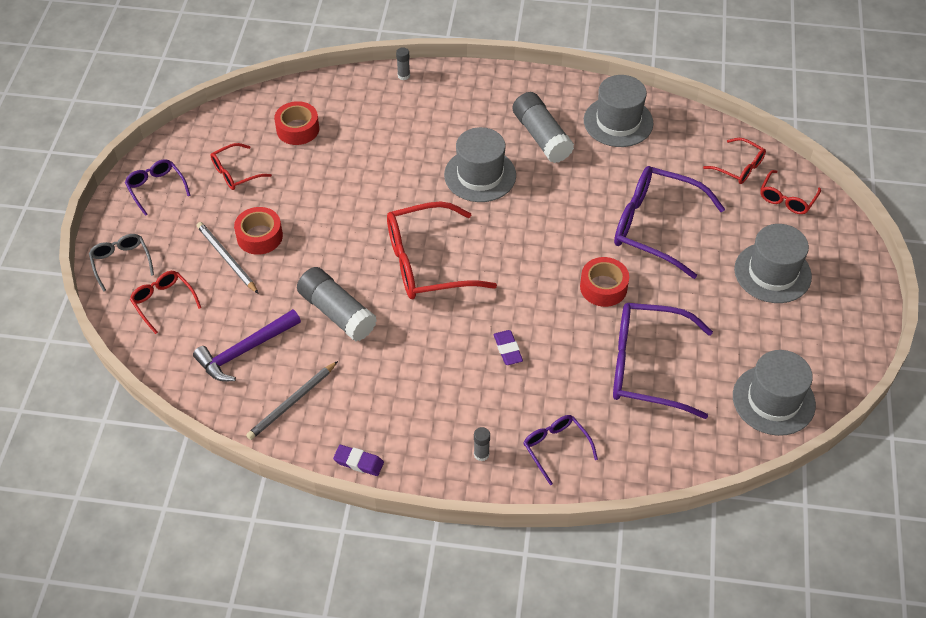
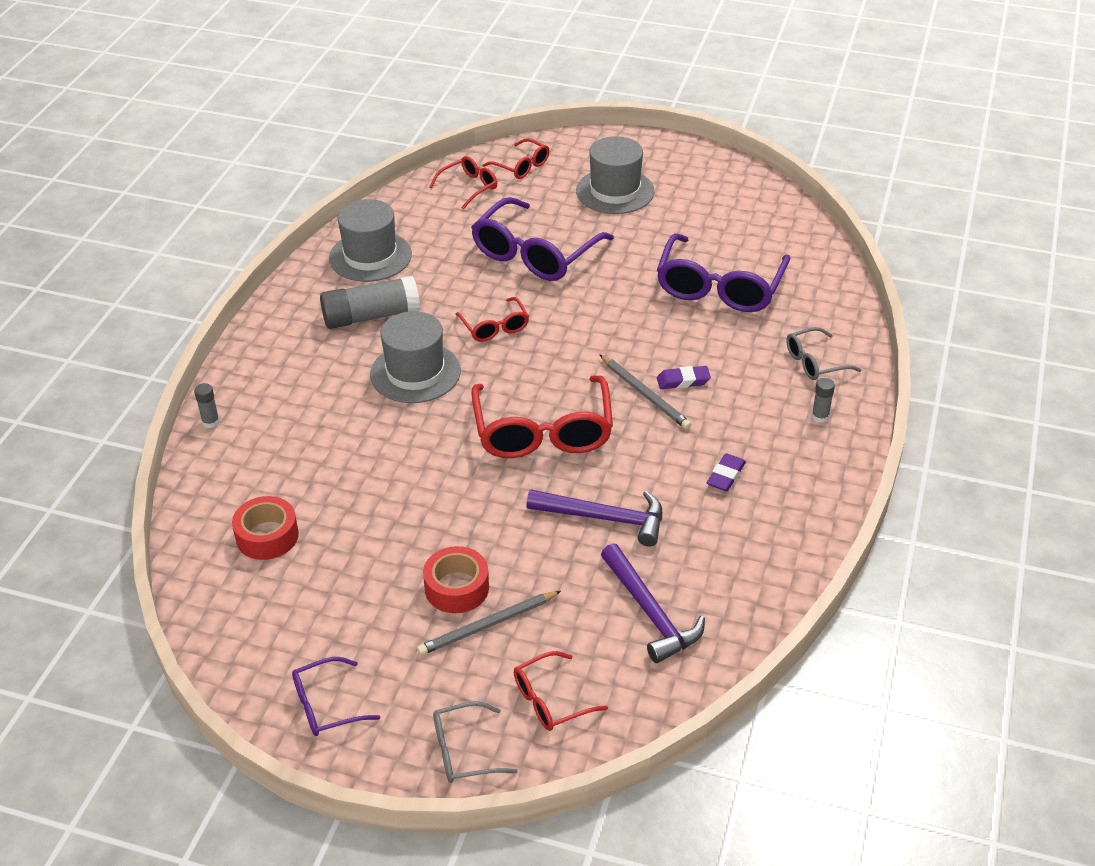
camera: 80 degrees left, 10 degrees down
(235, 173) = (328, 609): red glasses -> red glasses (495, 327)
(292, 402) = (736, 570): grey pencil -> grey pencil (645, 394)
(337, 313) = (604, 518): grey glue stick -> purple hammer
(358, 462) = (826, 516): purple eraser -> purple eraser (725, 475)
(555, 448) = (814, 362): purple glasses -> grey glasses
(603, 287) = (610, 301): red tape -> none
(773, 400) = (768, 217): grey hat -> none

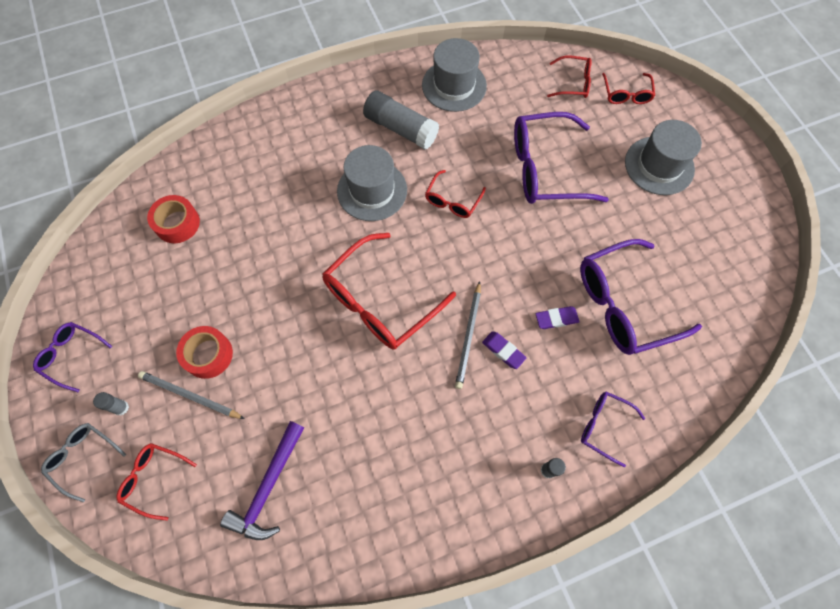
camera: 50 degrees right, 25 degrees up
(210, 422) = (244, 124): grey glue stick -> grey glue stick (121, 408)
(604, 518) = (331, 397): purple hammer -> none
(725, 475) = (432, 446): purple eraser -> purple eraser (556, 319)
(814, 362) = (603, 426): grey glasses -> purple glasses

